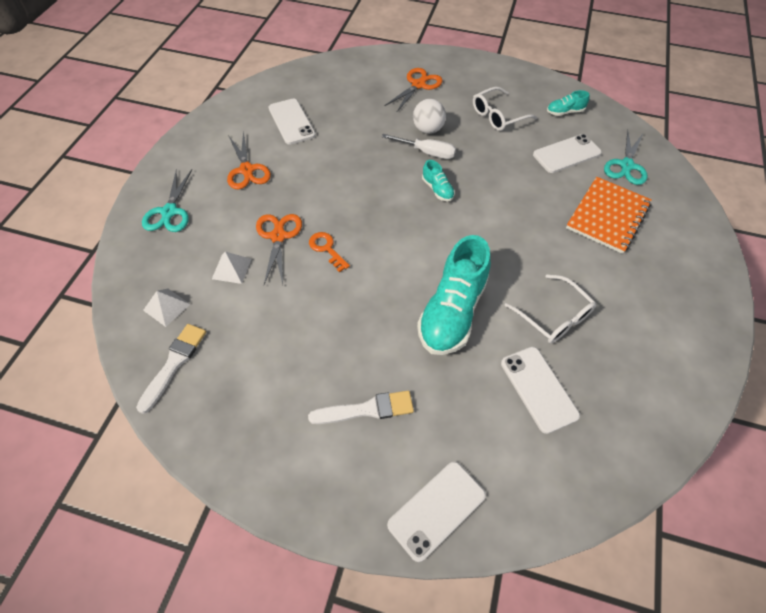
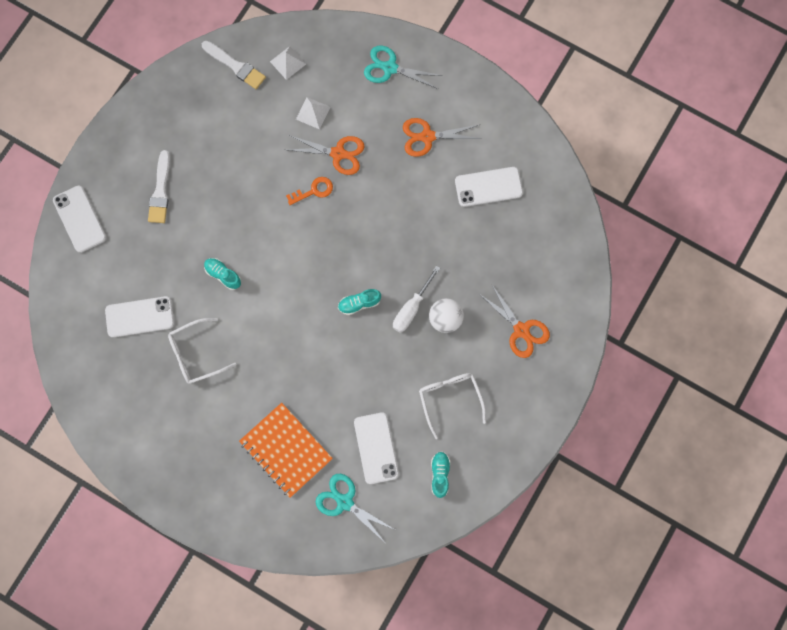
camera: 105 degrees right, 20 degrees up
(452, 312) = (223, 275): turquoise shoe -> turquoise shoe, size x0.45

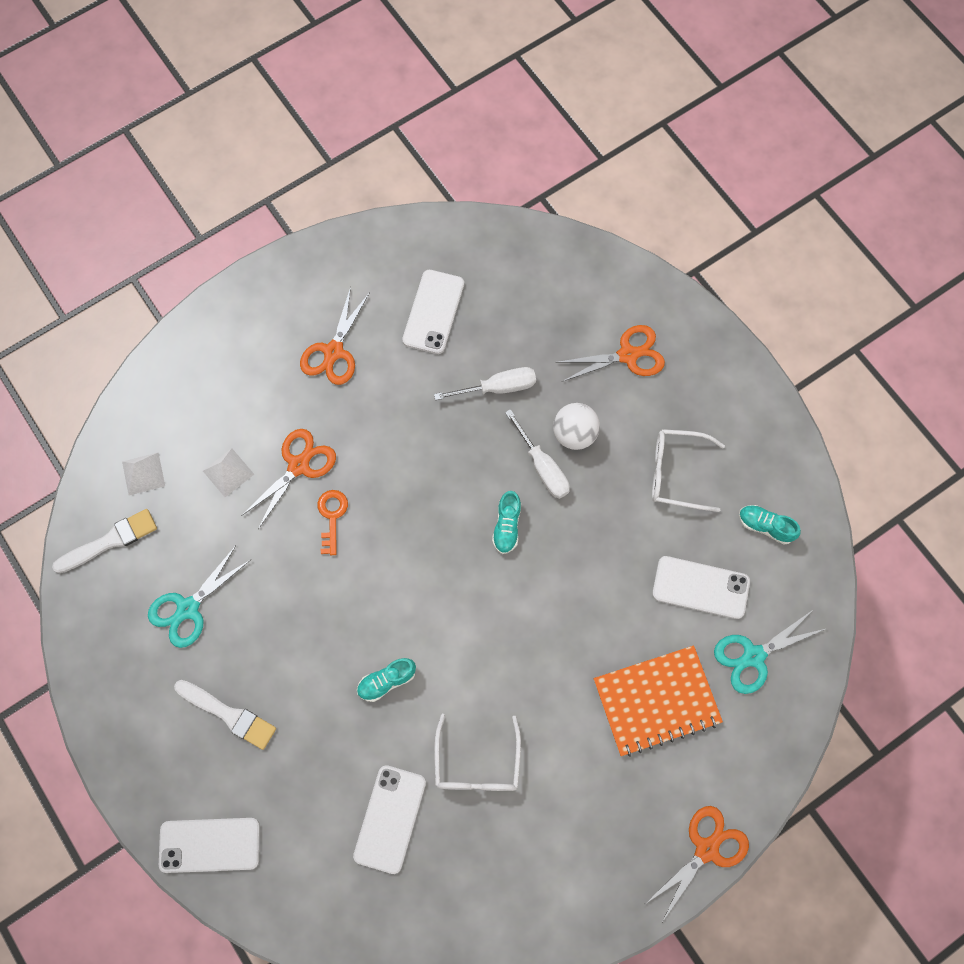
camera: 65 degrees left, 5 degrees down
(205, 521) = (707, 849): none -> orange scissors
(389, 68) = (220, 355): turquoise scissors -> turquoise scissors (188, 608)
(454, 254) = (498, 387): none -> white screwdriver

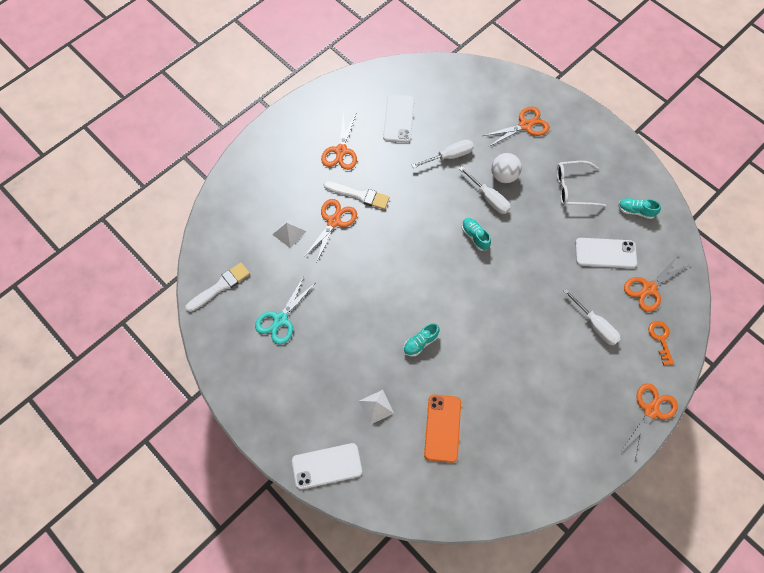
camera: 10 degrees left, 5 degrees down
(143, 473) = (234, 242): white pyramid -> white pyramid (376, 407)
(229, 714) = (322, 381): white brush -> white brush (359, 195)
(332, 517) = (362, 248): orange key -> orange key (660, 339)
(390, 819) = (442, 428): white phone -> orange phone
(477, 764) = (491, 383): white glasses -> none
(507, 526) = (475, 236): turquoise shoe -> turquoise shoe turned 150 degrees clockwise
(656, 701) = (595, 325): orange notebook -> white screwdriver
(753, 656) = (649, 288): turquoise scissors -> orange scissors

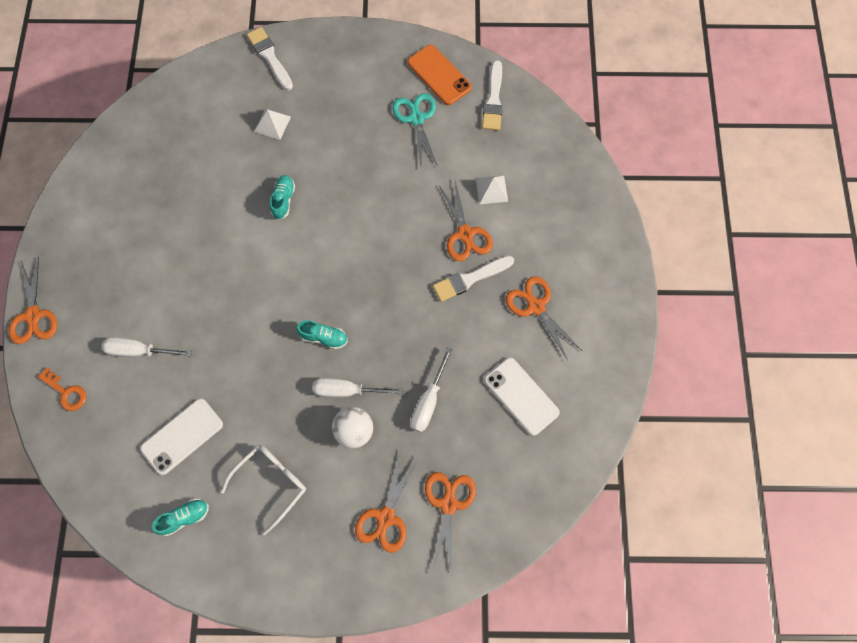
camera: 135 degrees right, 5 degrees up
(327, 466) = (270, 57): white phone -> white brush
(442, 428) = (204, 153): orange phone -> orange phone (439, 75)
(649, 288) = (111, 436): orange scissors -> orange scissors (448, 504)

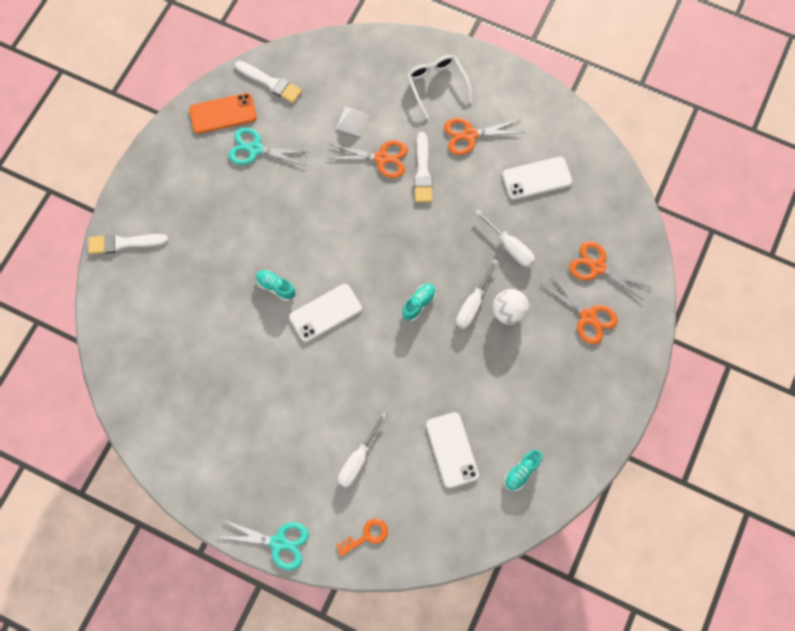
camera: 65 degrees left, 0 degrees up
(33, 316) = (278, 543): orange scissors -> turquoise scissors
(185, 517) = (522, 472): turquoise shoe -> turquoise shoe turned 135 degrees counterclockwise
(271, 483) = (523, 393): white glasses -> white glasses (437, 85)
(272, 124) = (195, 267): white pyramid -> none
(276, 255) = (325, 313): none -> white phone

